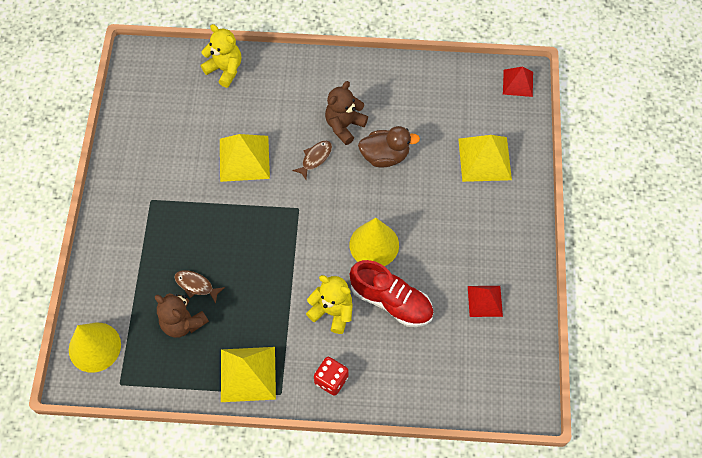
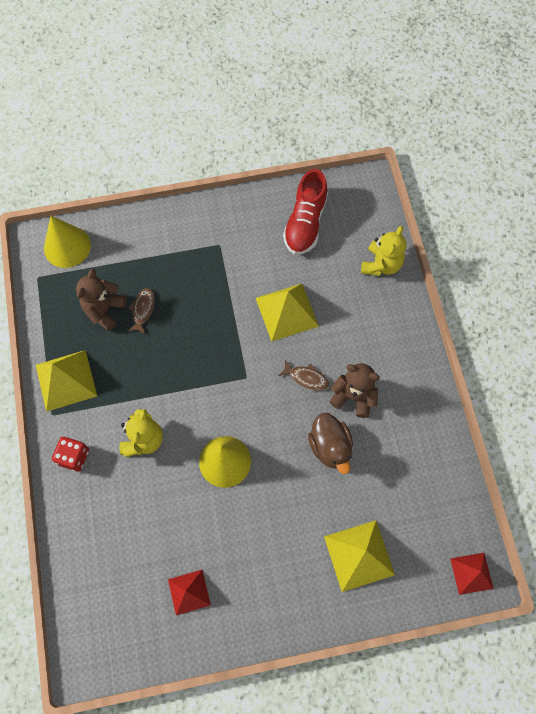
camera: 75 degrees right, 5 degrees up
(391, 301) = (167, 494): red shoe -> red shoe (305, 223)

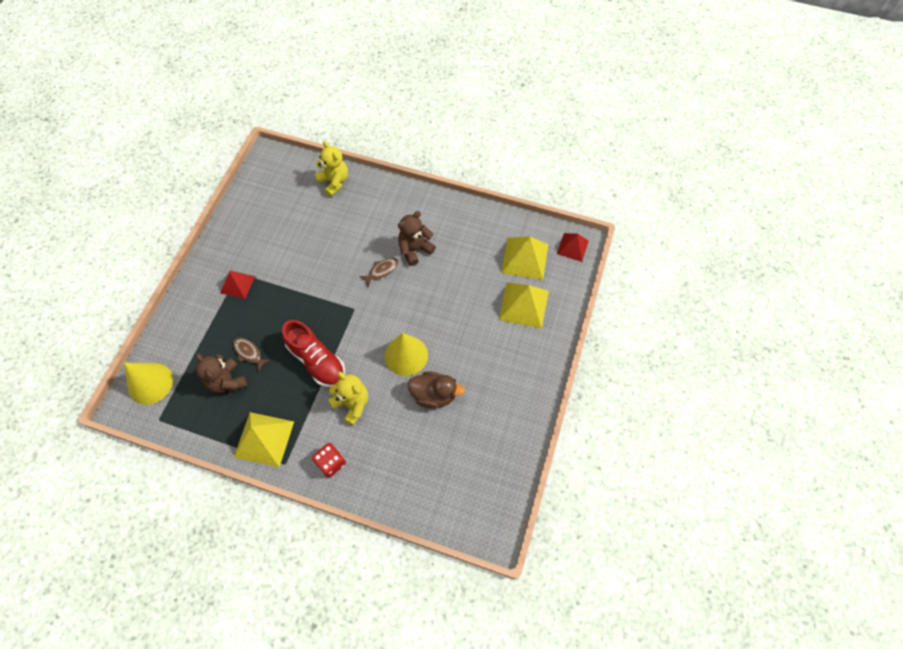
camera: 60 degrees left, 5 degrees down
(189, 592) = (484, 428): red pyramid -> red pyramid (237, 284)
(286, 312) = (324, 257): yellow pyramid -> yellow pyramid (525, 258)
(305, 223) = (267, 210): red shoe -> red shoe (317, 361)
(330, 447) = (440, 282): brown duck -> brown duck (434, 395)

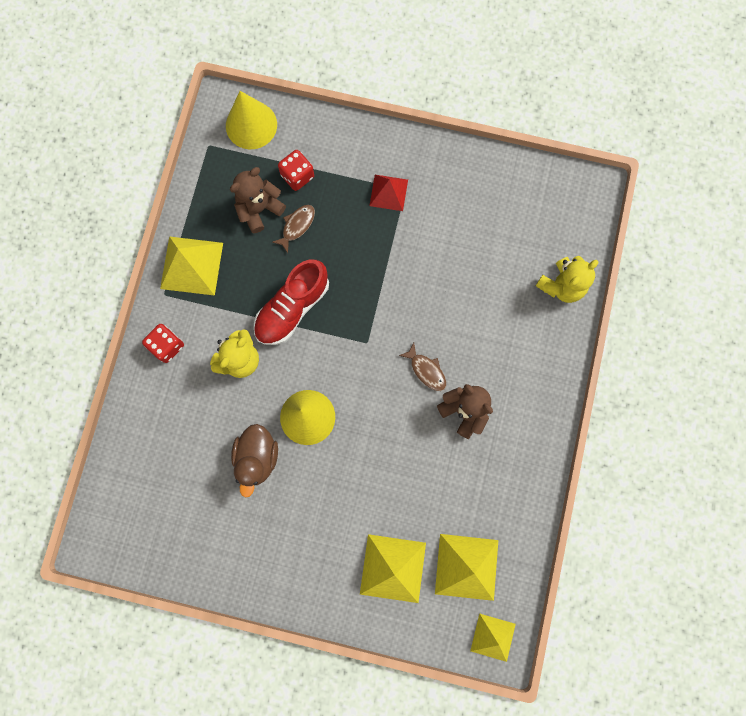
camera: 85 degrees right, 15 degrees up
(206, 349) = (297, 176): none -> red dice
(572, 247) = (493, 637): red pyramid -> yellow pyramid

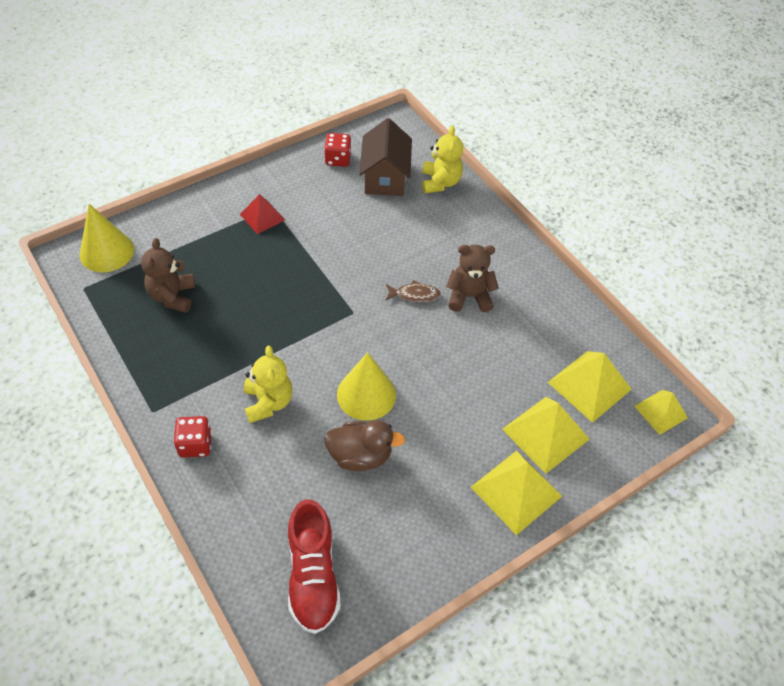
camera: 50 degrees left, 25 degrees down
(191, 265) = (155, 373): yellow pyramid -> yellow pyramid (516, 491)
(257, 458) = (360, 455): brown duck -> brown duck turned 45 degrees counterclockwise
(292, 308) = (272, 336): red shoe -> red shoe (313, 575)
(297, 176) = (180, 255): red dice -> red dice (338, 159)
(297, 226) = (215, 285): brown fish -> none
(522, 239) = (385, 177): none -> brown house

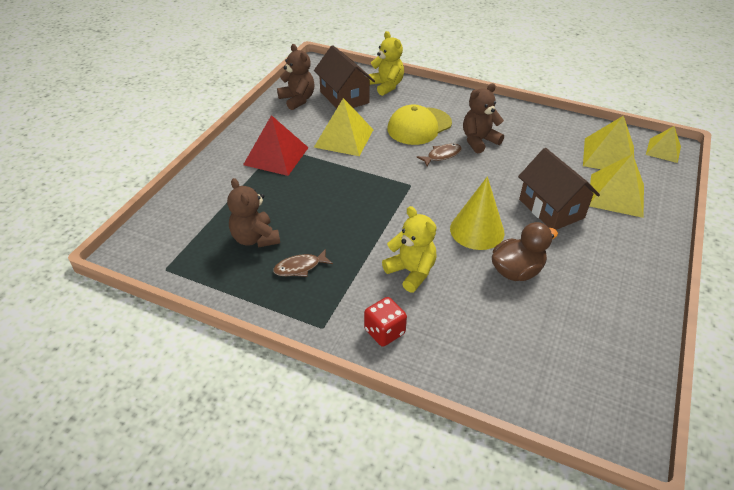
camera: 30 degrees left, 10 degrees down
(107, 251) = (162, 233): yellow cone -> none
(183, 345) = (300, 267): none -> brown fish
(262, 217) = (276, 156): red pyramid -> red pyramid, size x1.59
(313, 575) = (574, 370): red shoe -> none
(338, 159) = (297, 100): red dice -> brown teddy bear
(426, 249) = (419, 126): none -> yellow cap
(461, 411) = (551, 209): none -> brown house
(516, 491) = (639, 237): yellow pyramid -> yellow pyramid (344, 138)

